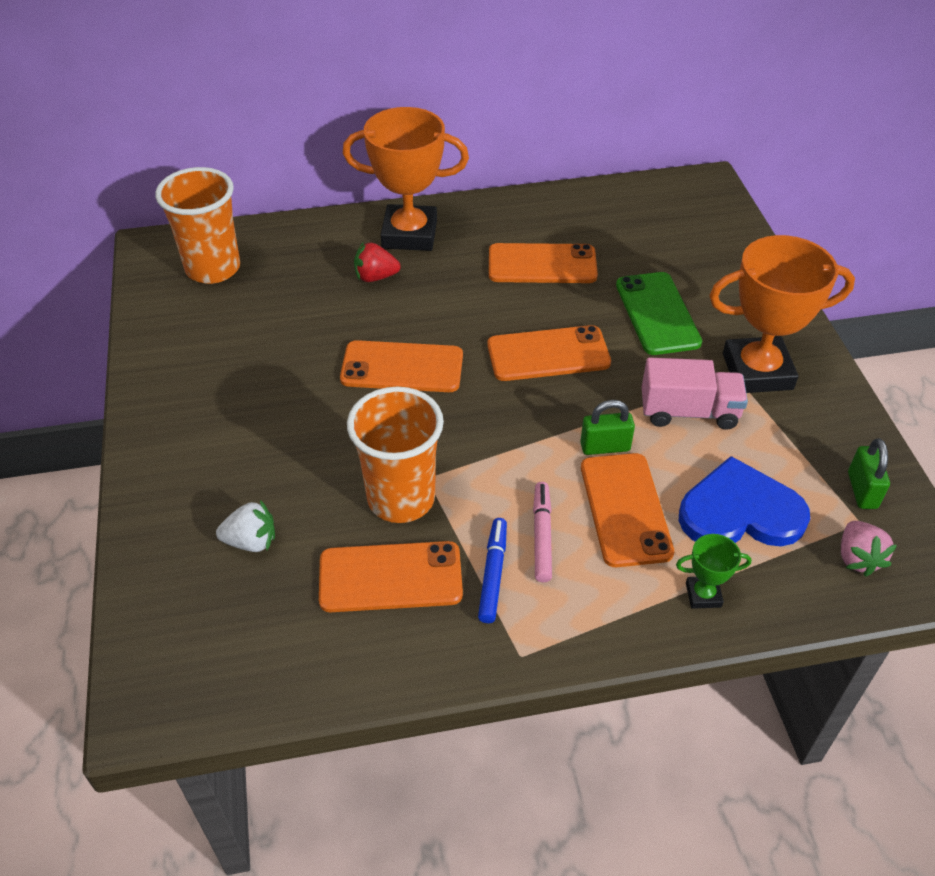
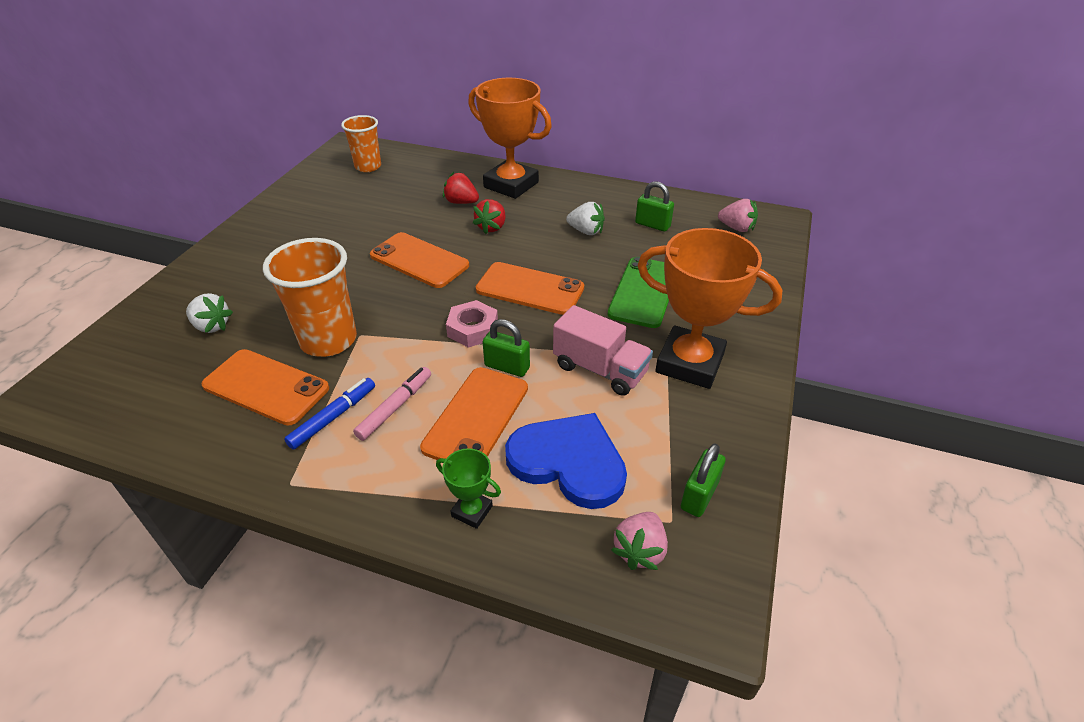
camera: 30 degrees right, 5 degrees down
(213, 268) = (368, 166): orange cup -> orange cup, size x0.65
(440, 296) = (491, 227): none -> red strawberry
(535, 422) = (473, 329): none -> pink nut
(542, 264) = (586, 231): orange phone -> white strawberry
(600, 232) = (652, 225): none -> green padlock
(680, 207) = (736, 228): none -> pink strawberry

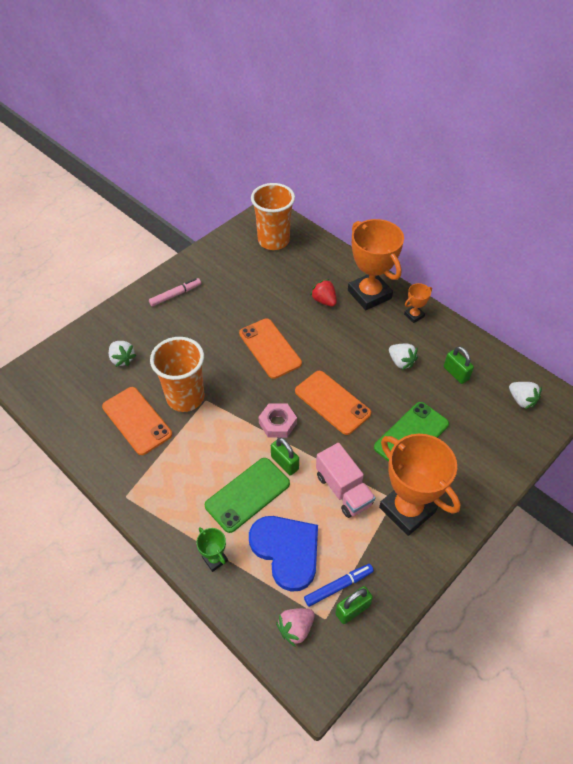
camera: 25 degrees right, 10 degrees up
(333, 417) = (165, 459): blue marker -> blue marker (338, 586)
(368, 166) = (273, 241): orange cup -> orange cup, size x1.53
(395, 407) = (203, 467): pink marker -> pink marker (175, 295)
(476, 417) = (247, 494): orange phone -> green phone
(491, 227) = (334, 334): red strawberry -> none
(573, 190) = (414, 315): none -> orange trophy
(736, 228) = (521, 400): pink strawberry -> white strawberry

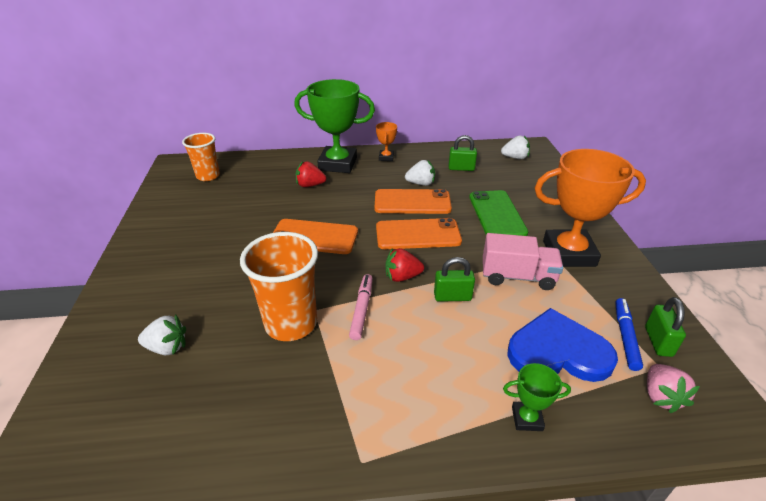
camera: 50 degrees left, 15 degrees down
(137, 420) = (267, 384): orange phone -> orange phone (412, 202)
(175, 295) = (158, 260): pink marker -> pink marker (361, 310)
(247, 494) = (464, 343): green phone -> none
(273, 241) = (208, 176): orange cup -> orange cup, size x0.65
(277, 423) = (402, 277): pink nut -> red strawberry
(369, 294) = (338, 164): orange trophy -> green trophy

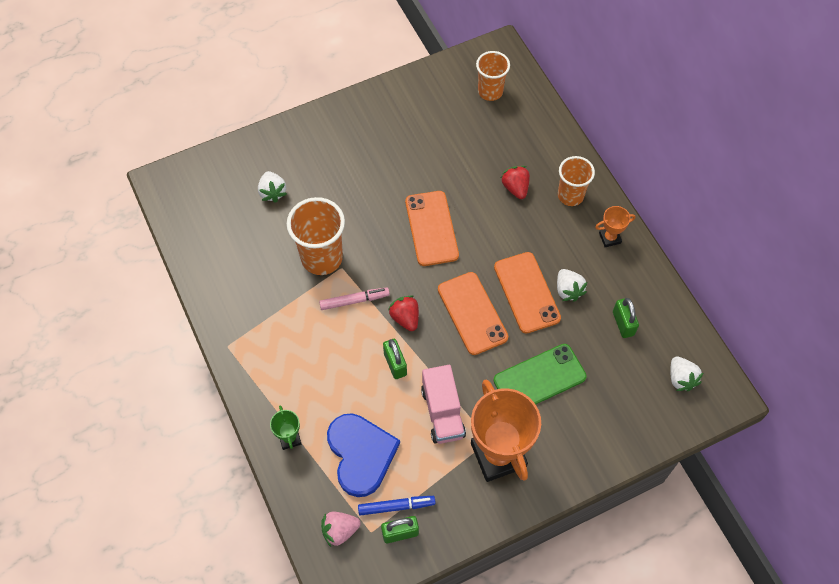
camera: 70 degrees right, 25 degrees up
(338, 164) = (570, 195): green trophy -> orange cup

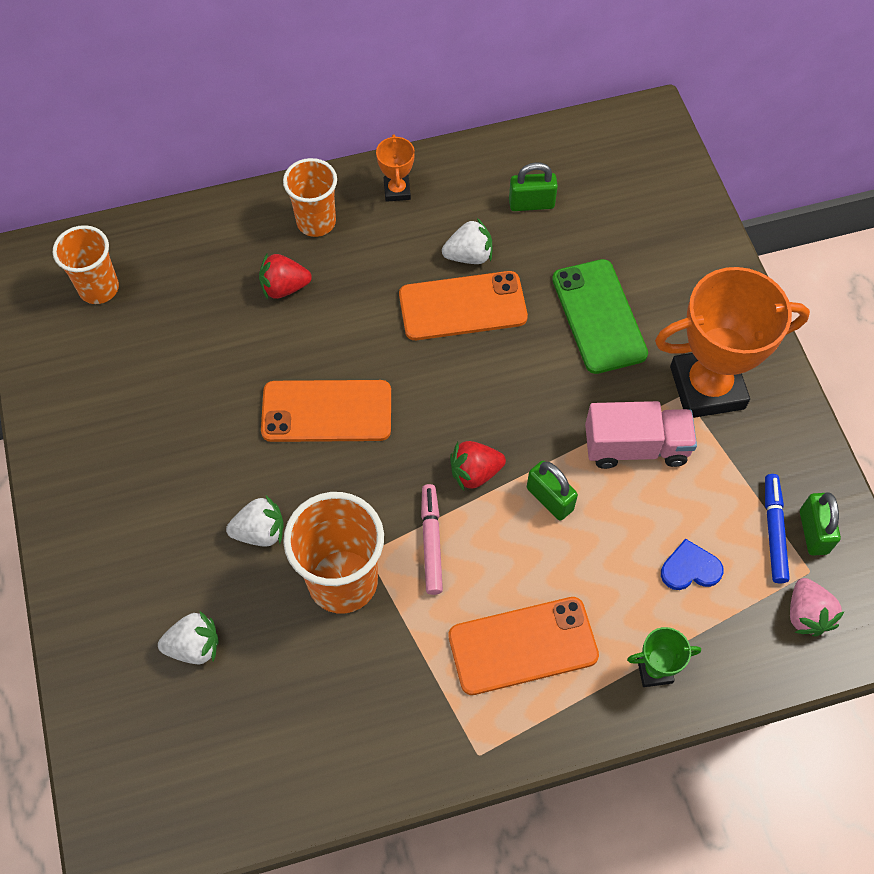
camera: 80 degrees left, 0 degrees up
(361, 454) = (690, 568): blue heart -> blue heart, size x0.48
(395, 364) = (549, 499): green padlock -> green padlock turned 60 degrees clockwise
(472, 313) = (483, 381): orange phone -> orange phone (523, 646)
(681, 379) = (620, 159): white strawberry -> white strawberry (260, 532)

